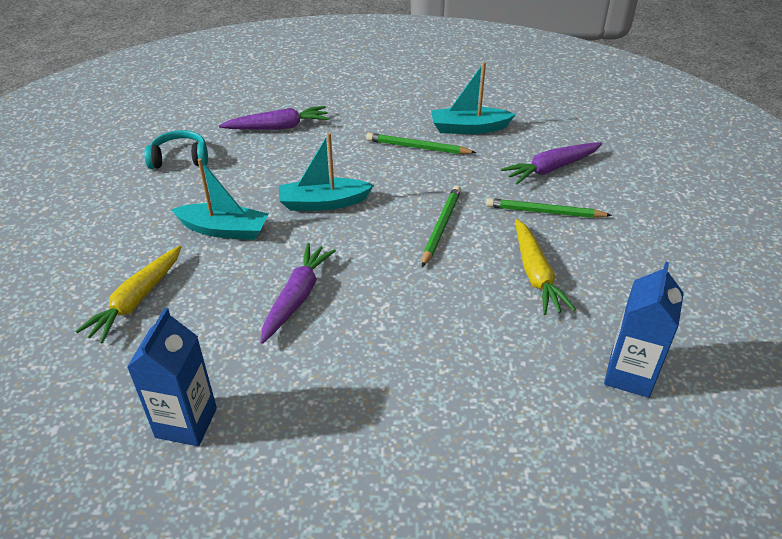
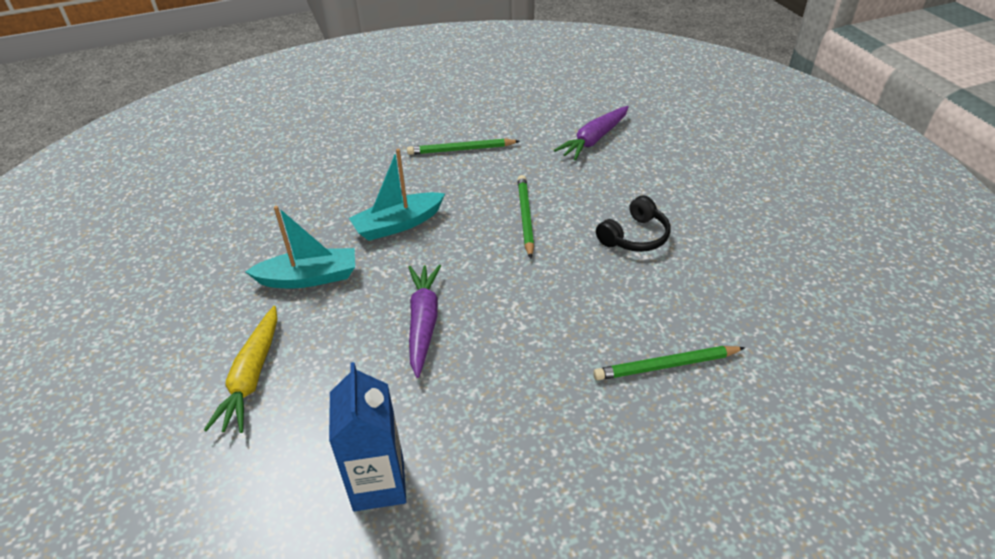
camera: 20 degrees left, 0 degrees up
(180, 159) = (219, 219): turquoise headphones -> none
(278, 127) = (309, 163): purple carrot -> none
(469, 128) = (499, 121): turquoise boat -> none
(535, 274) = (634, 236): yellow carrot -> black headphones
(544, 212) = (610, 179): green pencil -> green pencil (666, 366)
(629, 375) = (763, 301): blue carton -> none

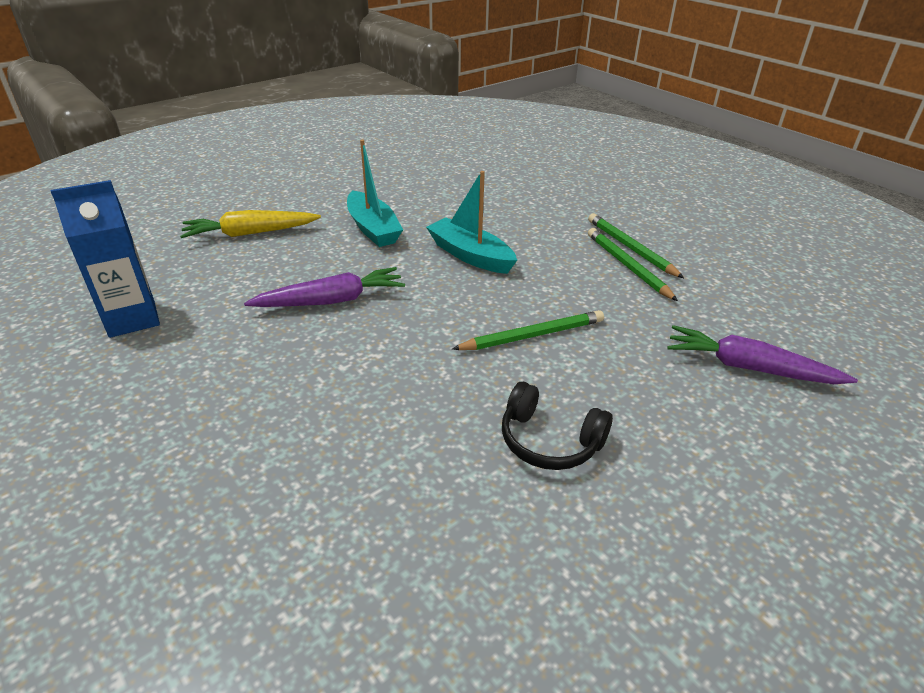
camera: 70 degrees right, 5 degrees down
(666, 366) = (298, 505): green pencil -> green pencil (630, 248)

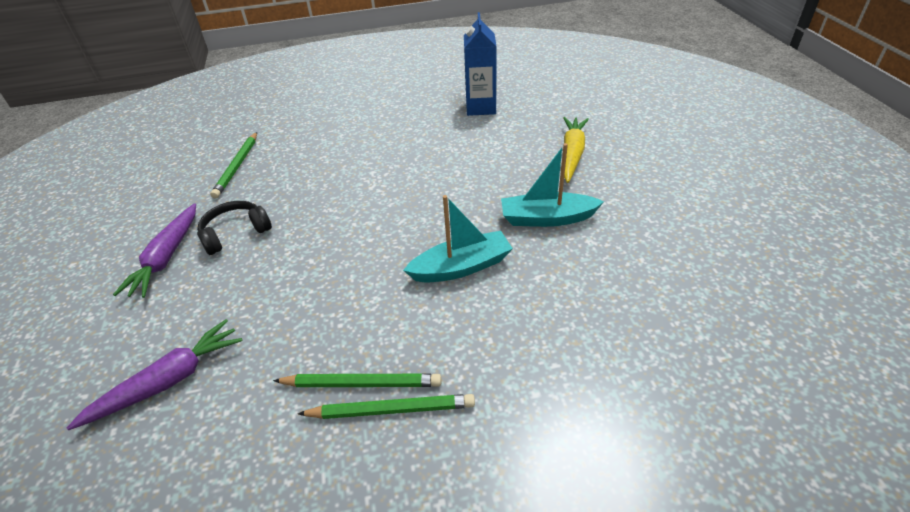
camera: 120 degrees right, 5 degrees up
(331, 301) = (446, 178): purple carrot -> purple carrot (167, 257)
(532, 335) = (325, 264): green pencil -> green pencil (237, 166)

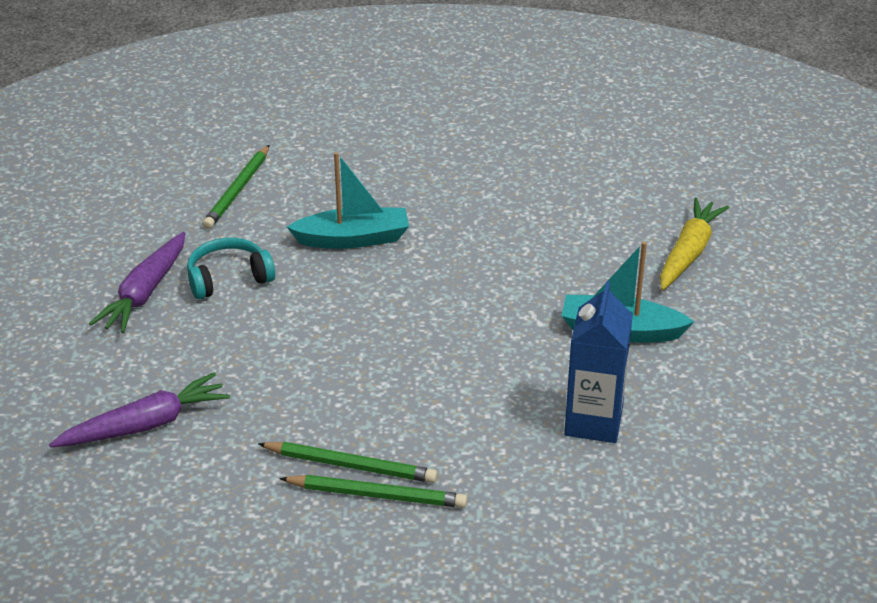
camera: 10 degrees right, 5 degrees down
(235, 233) = (229, 278): black headphones -> turquoise headphones
(461, 267) = (495, 368): turquoise boat -> turquoise boat (353, 239)
(481, 107) = (588, 161): blue carton -> blue carton (593, 422)

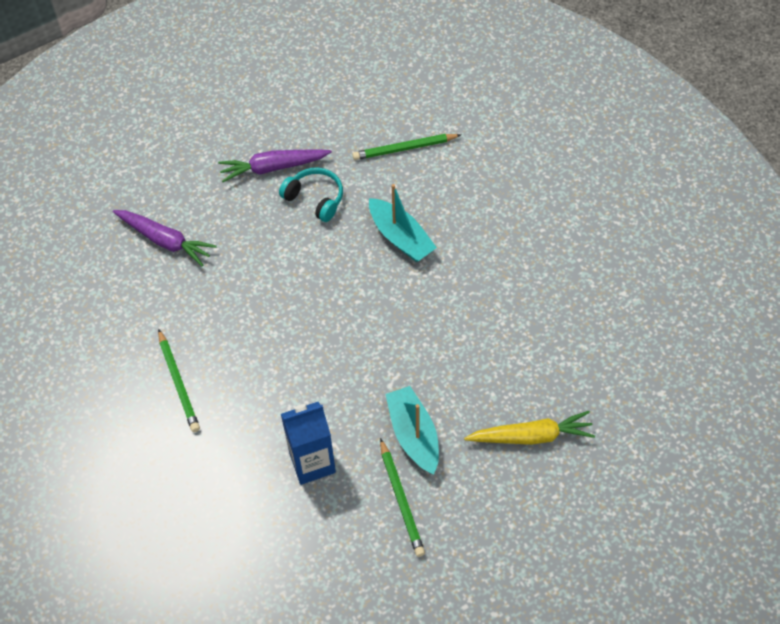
camera: 60 degrees right, 20 degrees up
(351, 465) = (194, 357): green pencil -> green pencil (401, 500)

